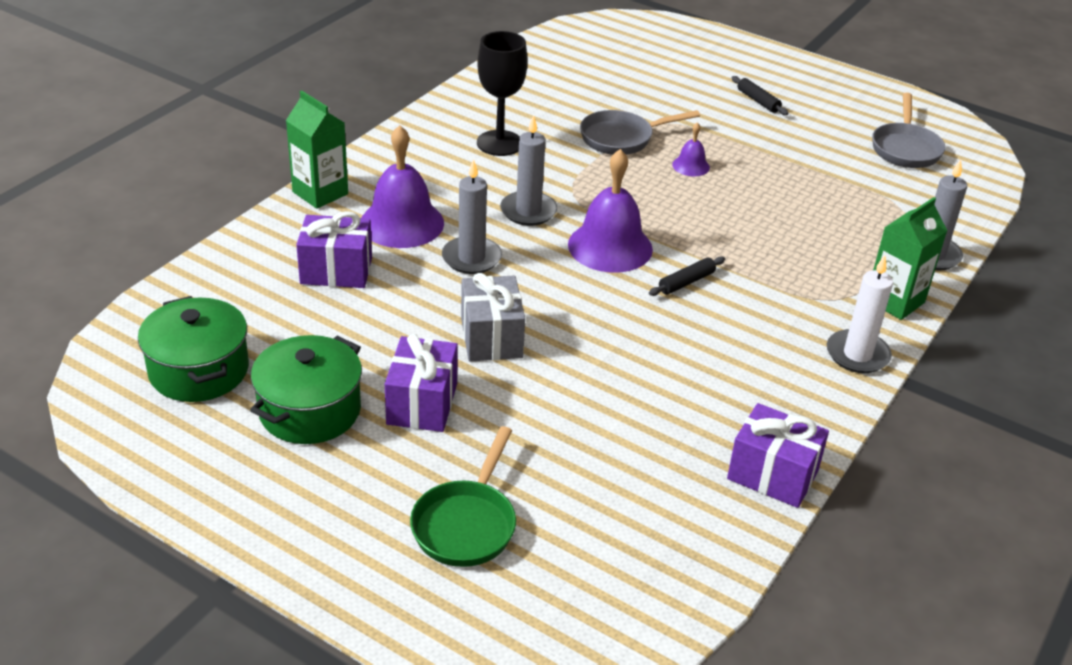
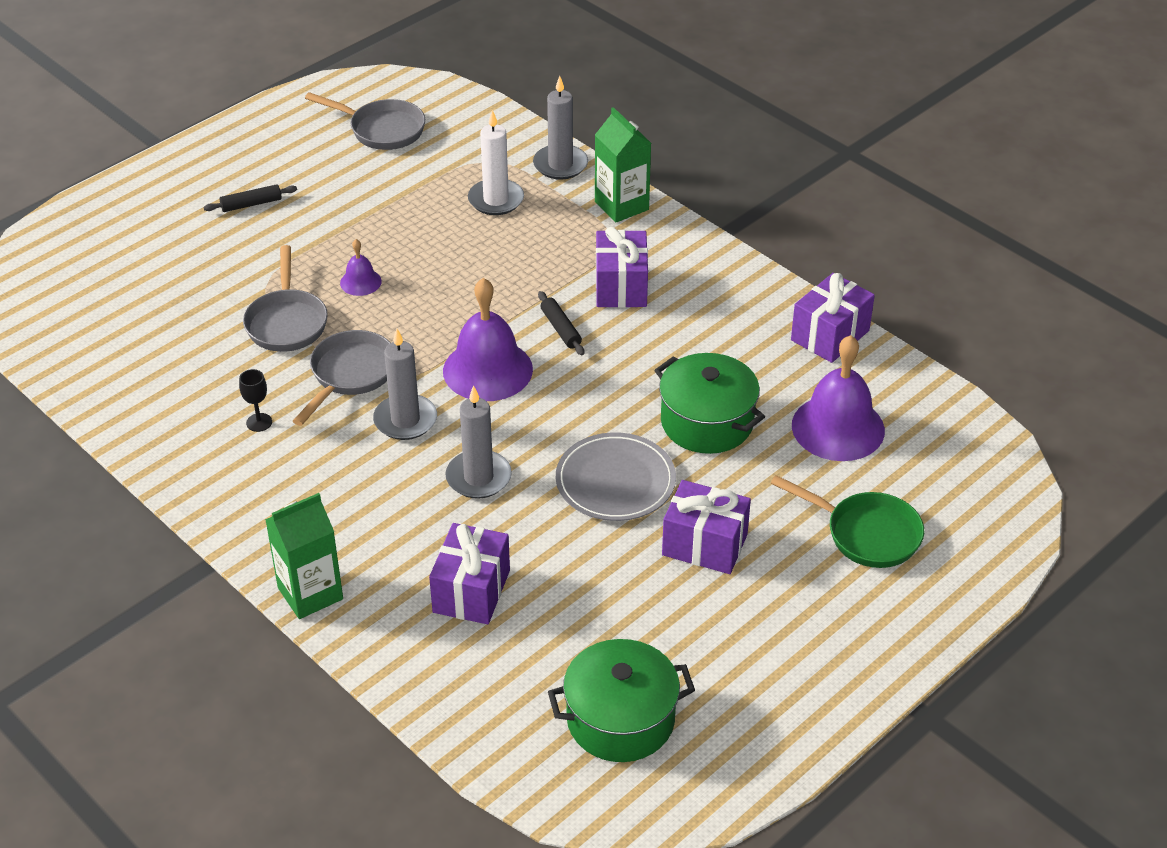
camera: 75 degrees left, 5 degrees up
(310, 410) = (700, 631): green pot -> green pot (707, 422)
(402, 223) = (396, 526): purple bell -> purple bell (838, 427)
(491, 338) = (615, 481): grey gift -> grey plate
(499, 143) = (259, 422): black goblet -> black goblet, size x0.46
(572, 176) = (350, 375): none -> grey pan
(768, 313) = (621, 287): none -> purple gift
(857, 355) = (689, 248): white candle -> white candle (496, 200)

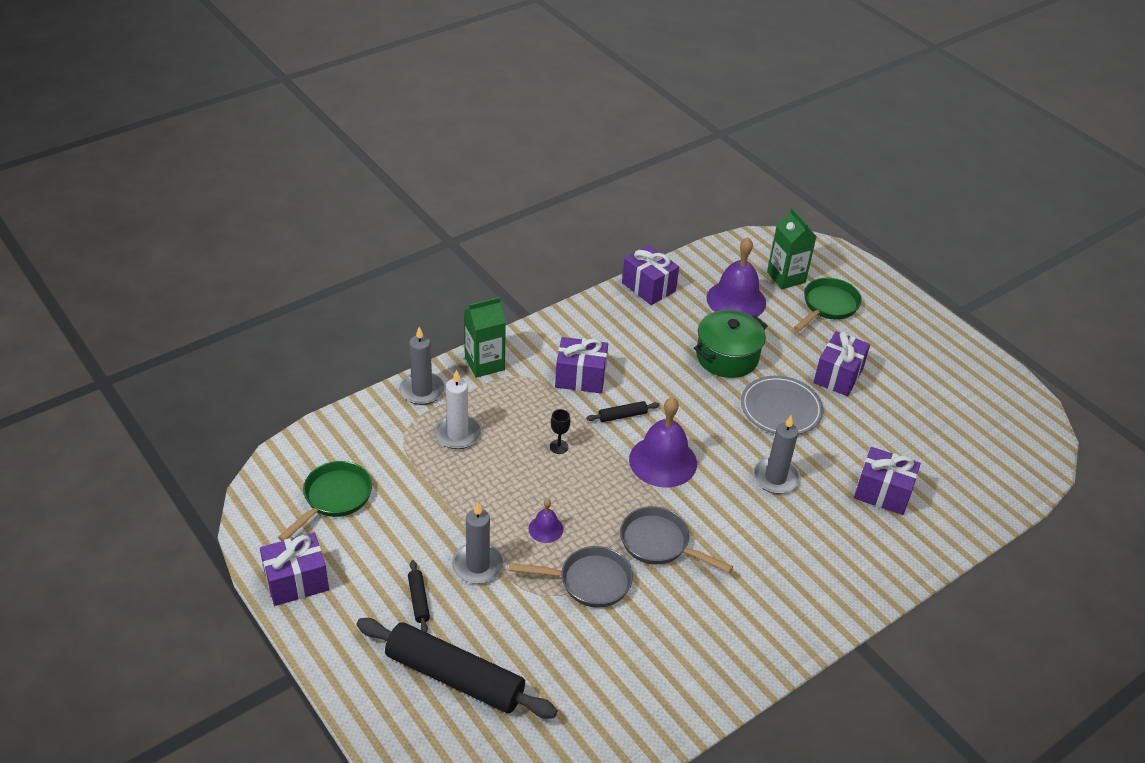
camera: 85 degrees left, 0 degrees up
(155, 240) = (454, 677): none -> black rolling pin
(259, 422) = (709, 605): black goblet -> black goblet (558, 447)
(269, 125) = (296, 581): none -> purple gift
(310, 593) = (889, 582): green carton -> green carton (786, 277)
(382, 129) = (334, 498): grey pan -> green pan
(405, 420) = (713, 513): grey candle -> grey candle (478, 565)
(620, 719) = (981, 434): green pot -> none

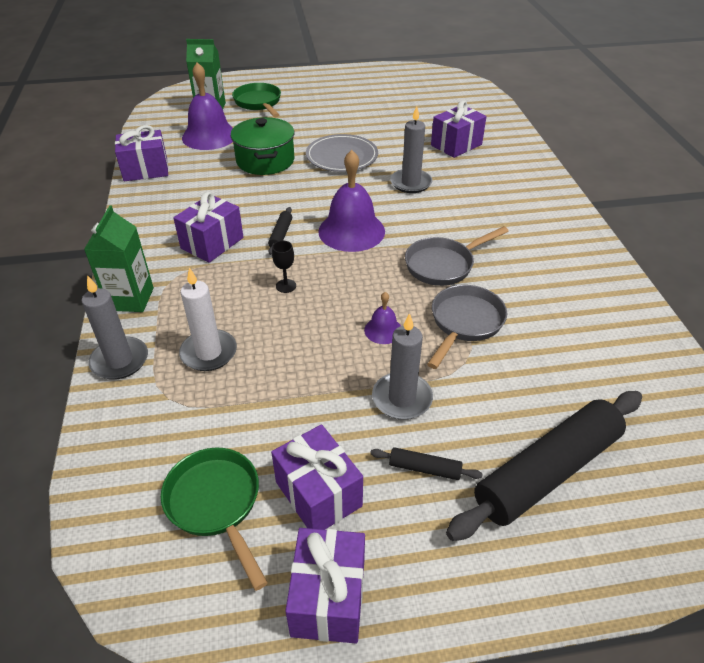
camera: 60 degrees left, 0 degrees up
(838, 376) = (331, 123): purple gift -> purple gift (318, 494)

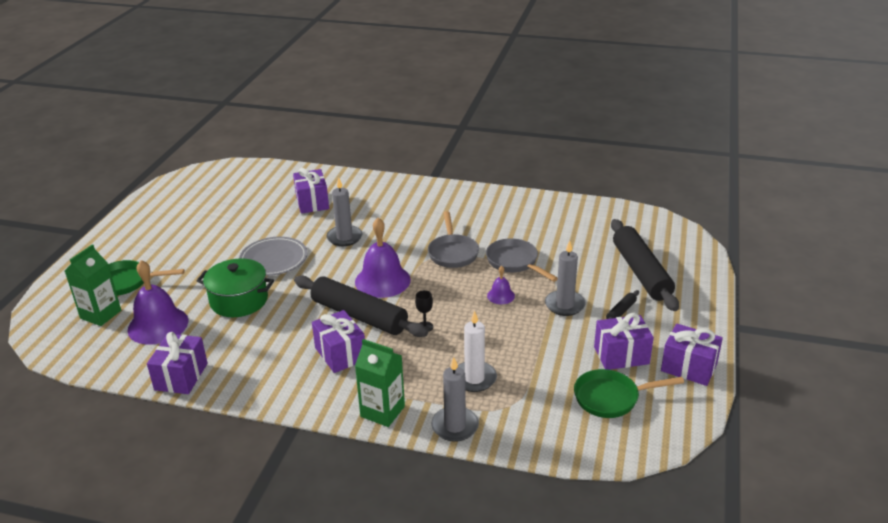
camera: 65 degrees left, 10 degrees down
(281, 235) = (359, 316): black rolling pin -> black rolling pin, size x2.42

